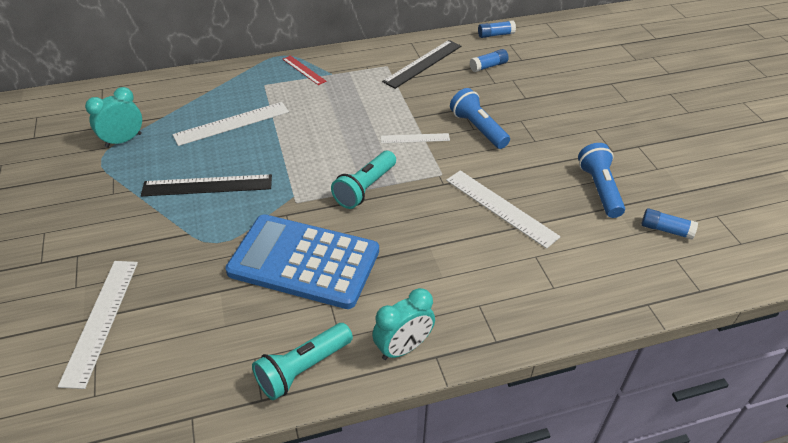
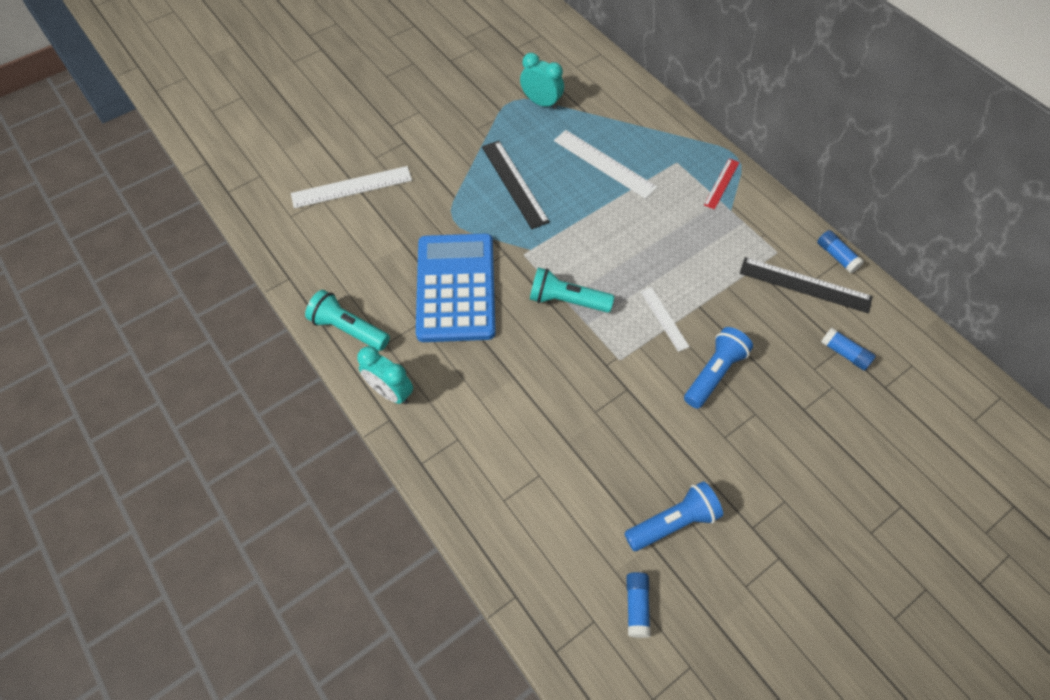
camera: 70 degrees right, 15 degrees up
(495, 35) = (922, 344): blue glue stick -> blue glue stick (836, 256)
(500, 208) = (595, 427): white ruler -> none

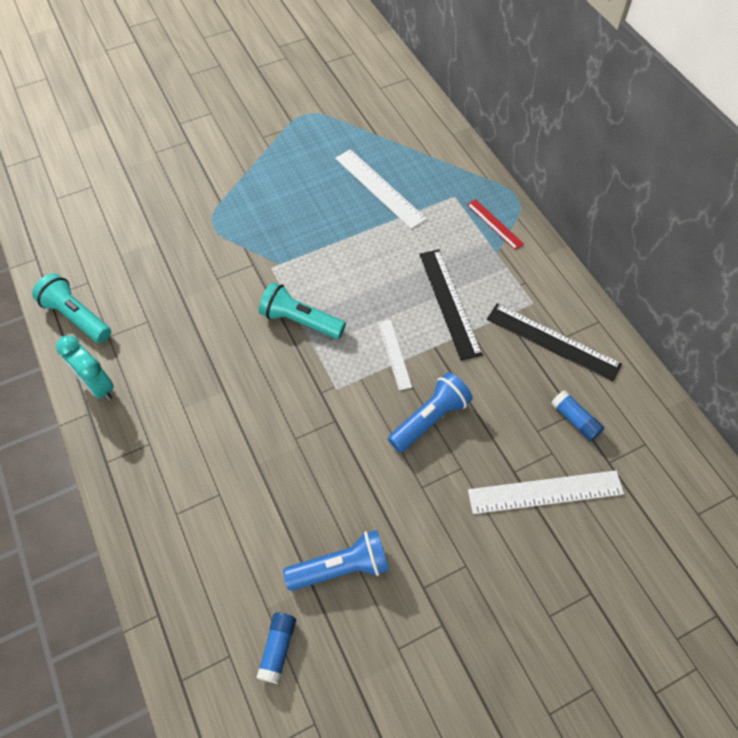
camera: 10 degrees right, 0 degrees up
(351, 187) = (123, 178): white ruler -> white ruler (545, 492)
(456, 288) = (194, 291): blue calculator -> none
(514, 183) = (283, 196): black ruler -> black ruler (449, 303)
(541, 103) = (334, 119): turquoise clock -> none
(721, 183) = (494, 224): red ruler -> red ruler turned 75 degrees counterclockwise
(836, 256) = (595, 316): blue glue stick -> none

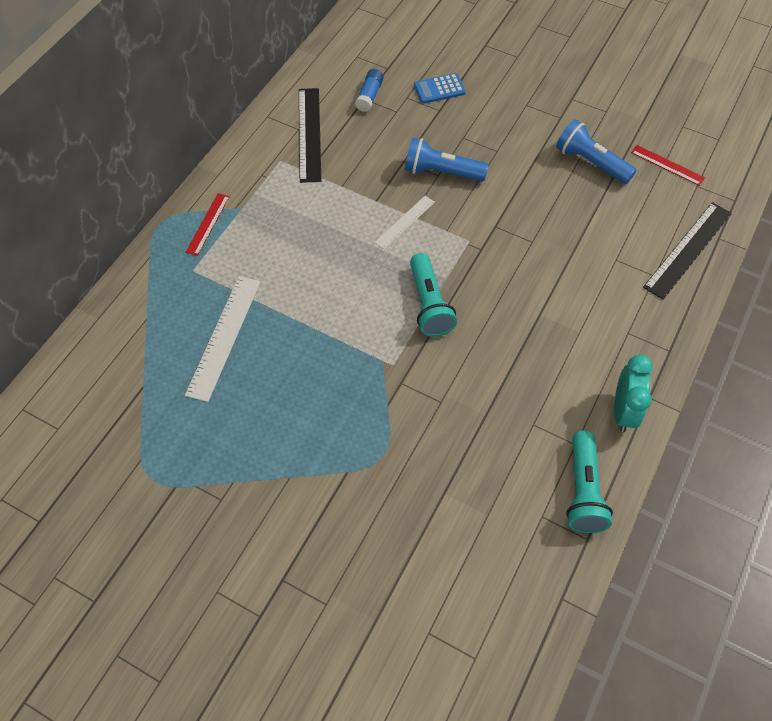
camera: 125 degrees left, 0 degrees up
(278, 648) = (667, 165): blue glue stick -> red ruler
(449, 303) = (323, 213): black ruler -> black ruler (688, 249)
(545, 492) = (439, 89): white ruler -> blue calculator

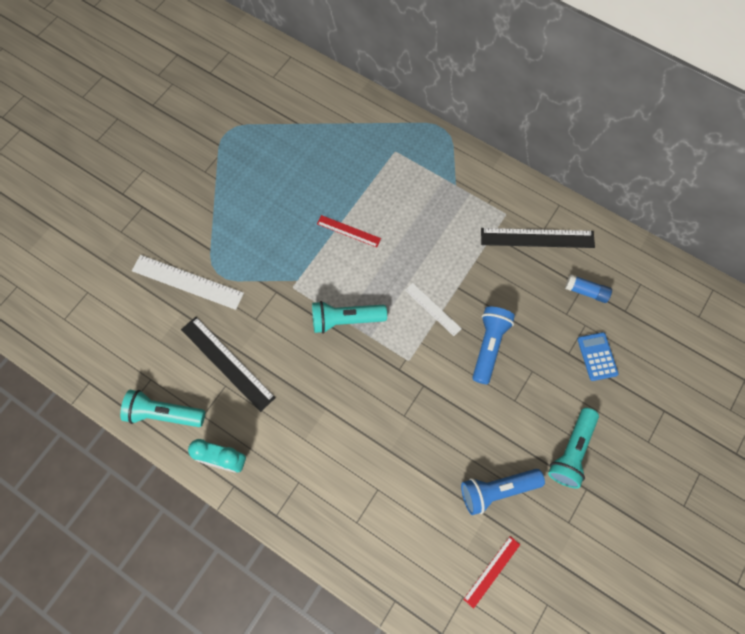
camera: 95 degrees right, 10 degrees up
(208, 224) = (440, 160): red ruler -> red ruler (348, 231)
(224, 336) = (332, 172): white ruler -> white ruler (187, 282)
(539, 108) = (571, 451): none -> turquoise flashlight
(590, 162) = (497, 490): blue flashlight -> blue flashlight turned 150 degrees counterclockwise
(688, 249) = (383, 564): black ruler -> black ruler (227, 363)

